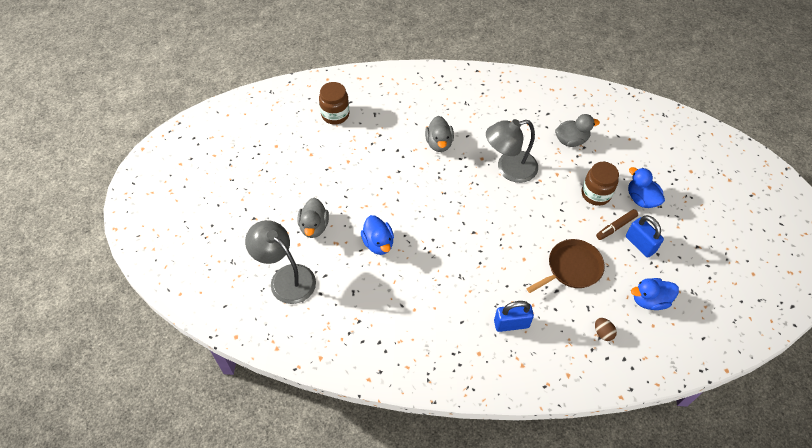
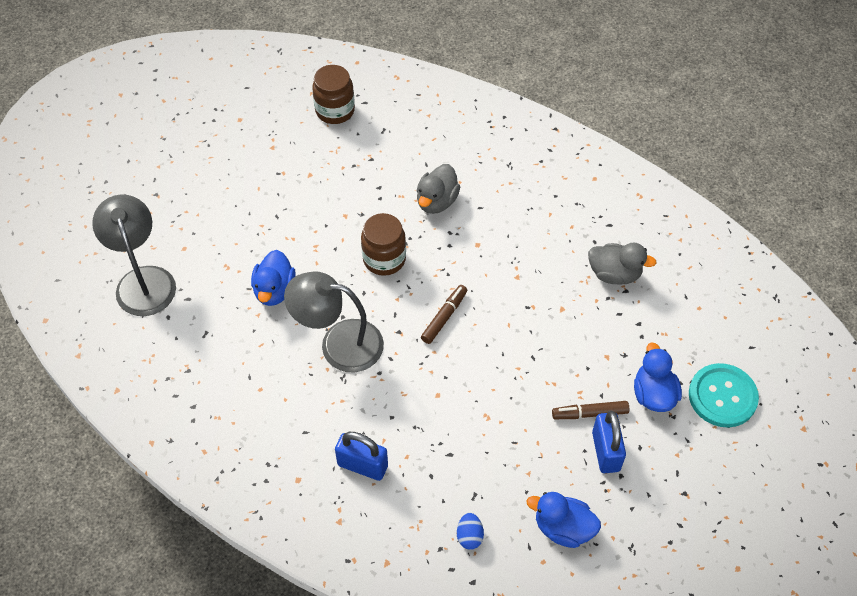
camera: 30 degrees right, 0 degrees up
(314, 226) = (215, 235): grey duck -> none
(494, 210) = (444, 317): none -> brown marker
(509, 169) = (503, 273): grey lamp -> grey lamp (339, 343)
(572, 268) = (490, 436): brown pan -> none
(596, 194) = (595, 358): brown jar -> brown jar (384, 259)
(603, 333) = (469, 536): brown egg -> blue egg
(677, 182) = (722, 396): none -> turquoise button

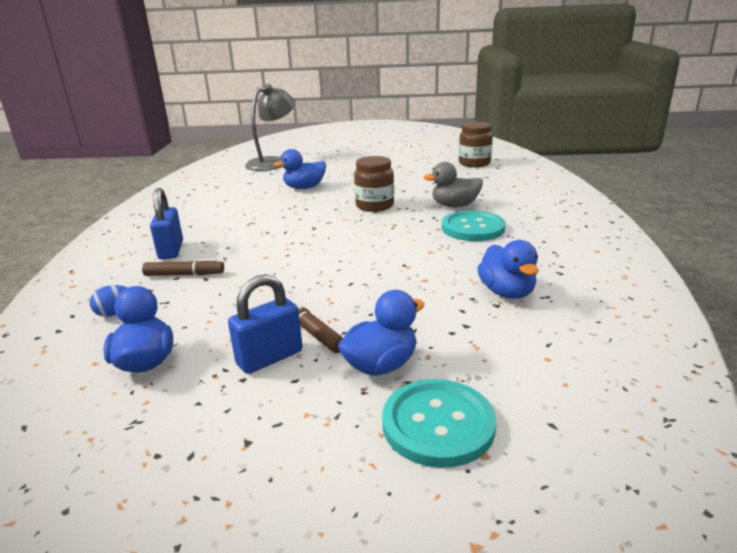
camera: 60 degrees right, 30 degrees down
(339, 343) = (280, 214): grey lamp -> none
(444, 317) = (348, 237): brown marker -> brown marker (184, 275)
(496, 221) = (473, 228): none -> turquoise button
(614, 274) = (507, 292): grey duck -> blue duck

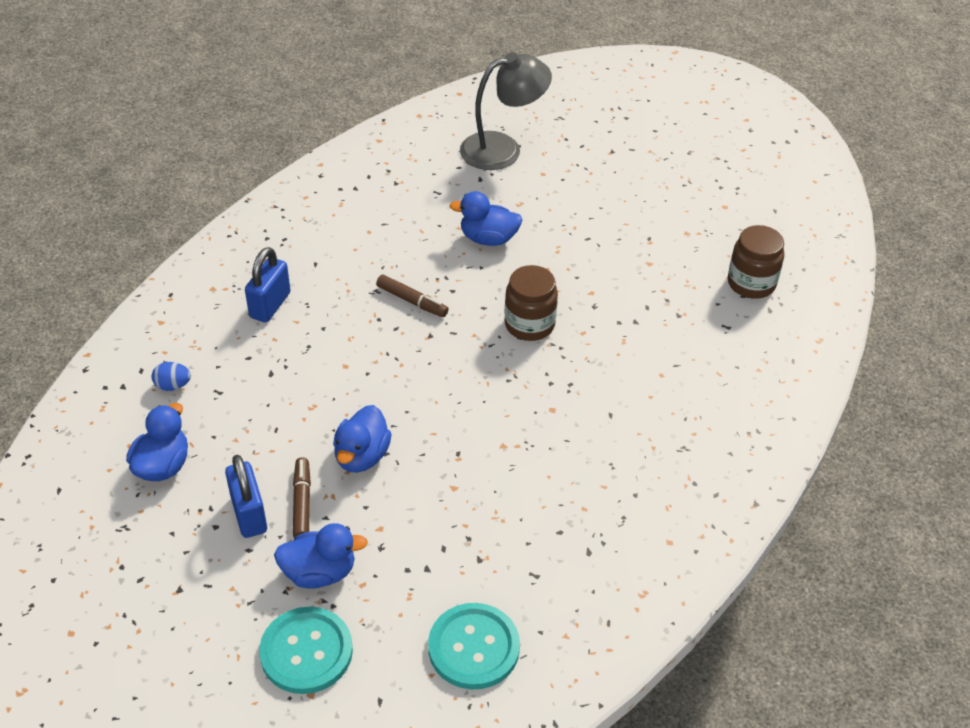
camera: 30 degrees right, 20 degrees up
(184, 275) = (257, 356): brown marker -> brown marker (412, 301)
(269, 358) = (249, 514): blue padlock -> blue padlock turned 75 degrees clockwise
(454, 205) = (617, 373): grey duck -> none
(473, 228) = (588, 429): turquoise button -> turquoise button (473, 647)
(507, 292) = (506, 549): blue duck -> blue duck (362, 456)

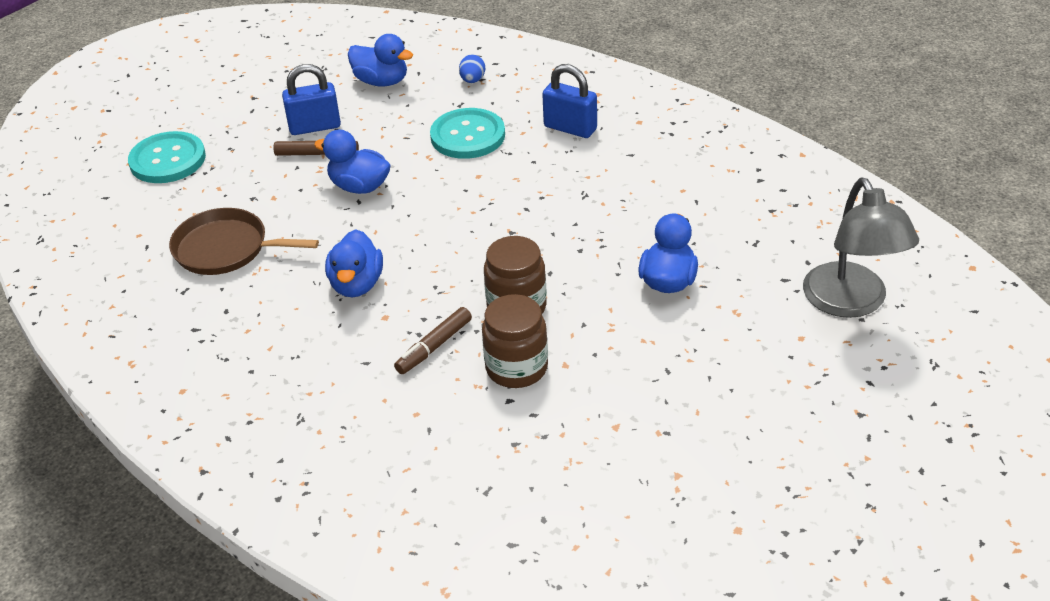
camera: 100 degrees right, 5 degrees down
(320, 572) = (240, 165): blue duck -> blue duck (357, 284)
(412, 301) = (565, 220): brown marker -> brown marker (434, 347)
(467, 553) = (226, 249): none -> brown pan
(473, 647) = (127, 249): turquoise button -> turquoise button (468, 136)
(751, 283) = (566, 532): brown jar -> brown jar (516, 368)

